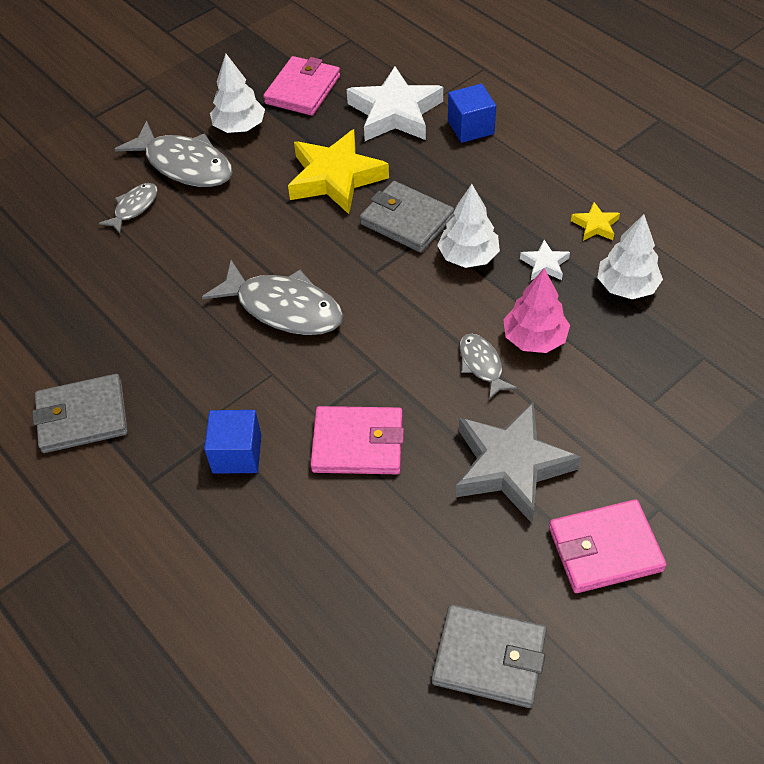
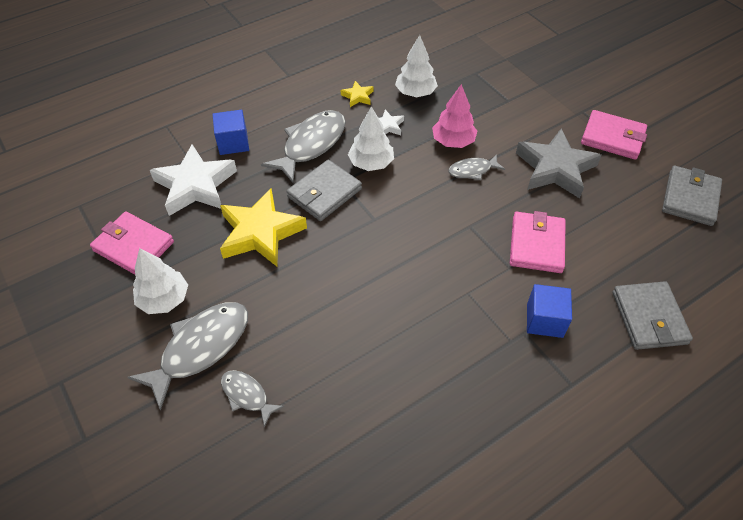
camera: 85 degrees left, 0 degrees up
(82, 417) = (503, 439): grey wallet -> grey wallet (649, 318)
(284, 308) = (401, 280): grey fish -> grey fish (311, 145)
(605, 549) = (612, 138): pink wallet -> pink wallet turned 60 degrees counterclockwise

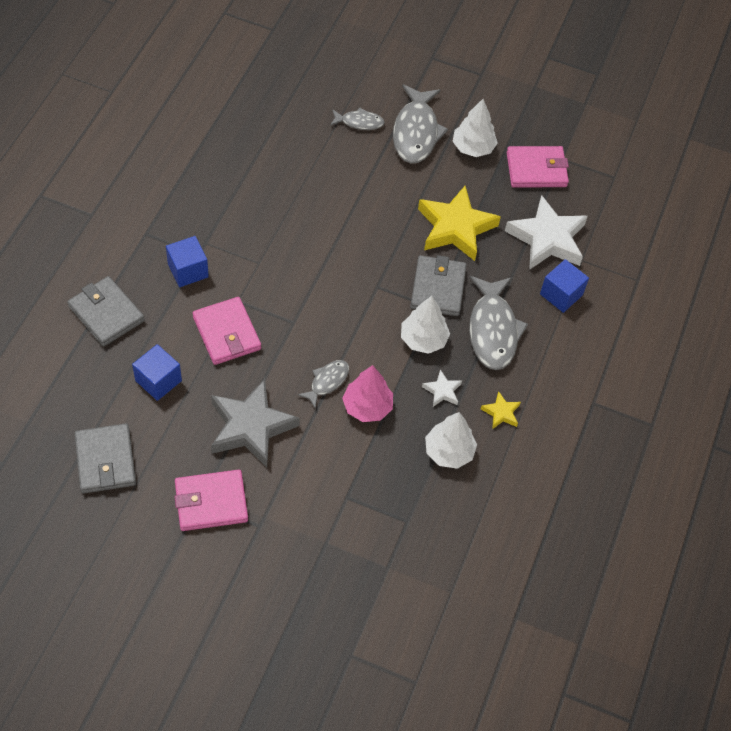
camera: 140 degrees right, 5 degrees up
(619, 235) = (158, 381): none -> blue cube

